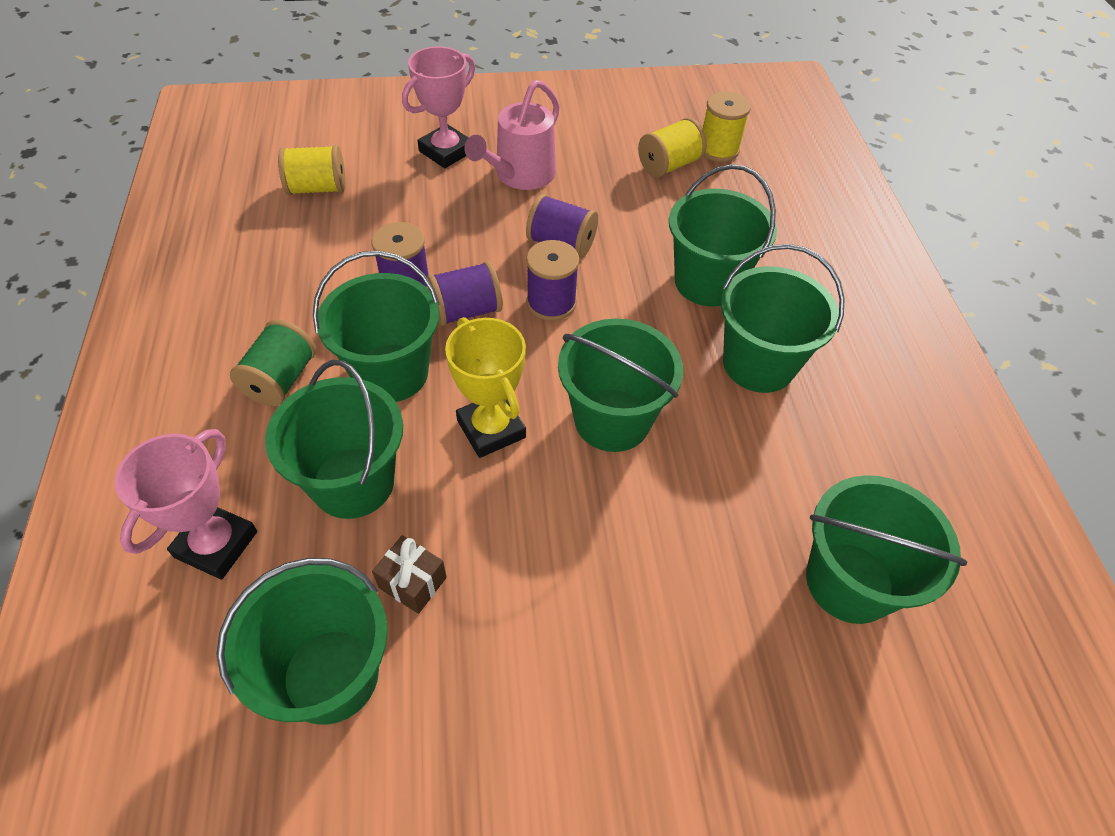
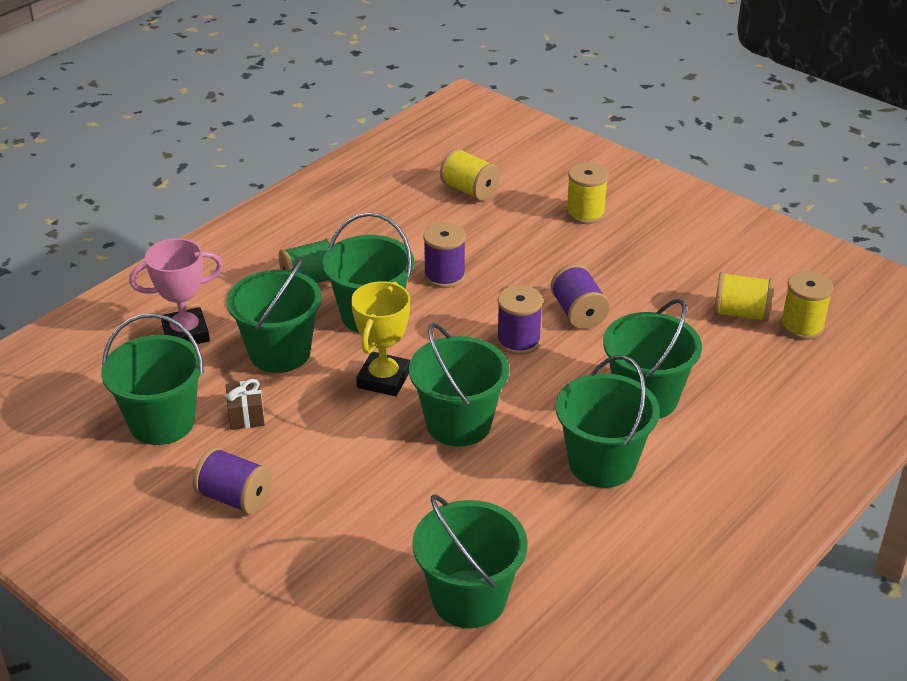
camera: 50 degrees right, 15 degrees down
(446, 151) = (585, 213): pink trophy -> yellow spool
(466, 311) = (459, 312): purple spool -> purple spool (235, 498)
(520, 175) = (615, 256): pink watering can -> none

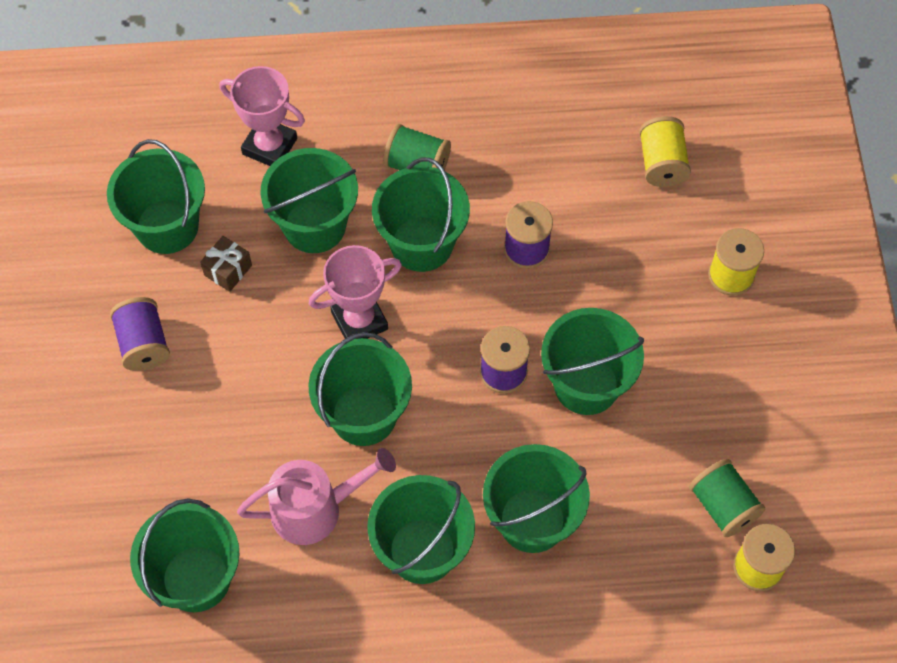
camera: 45 degrees right, 25 degrees up
(384, 379) = (359, 321): yellow trophy -> pink trophy
(498, 496) = (315, 509): none -> pink watering can
(578, 313) = (586, 385): purple spool -> green bucket
(741, 313) = (723, 506): yellow spool -> green spool

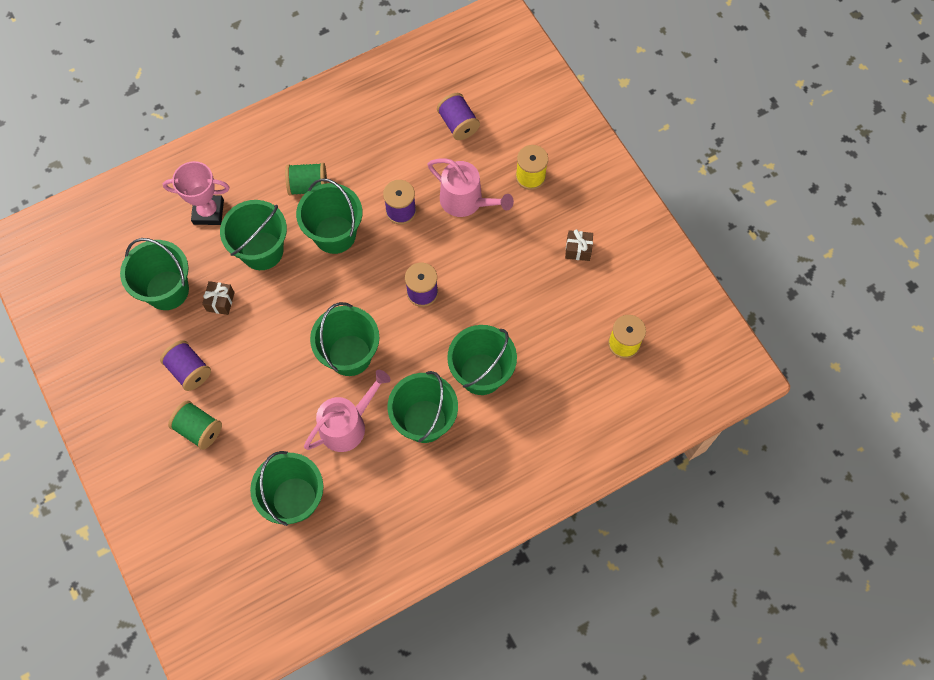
camera: 25 degrees left, 5 degrees up
(359, 321) = (319, 298): pink trophy -> none
(586, 385) = (475, 279): green bucket -> none
(623, 272) = (466, 201): none -> pink watering can
(662, 163) = (458, 124): yellow spool -> purple spool
(723, 506) = (588, 316): green spool -> green spool (199, 429)
(752, 405) = (578, 250): none -> brown gift

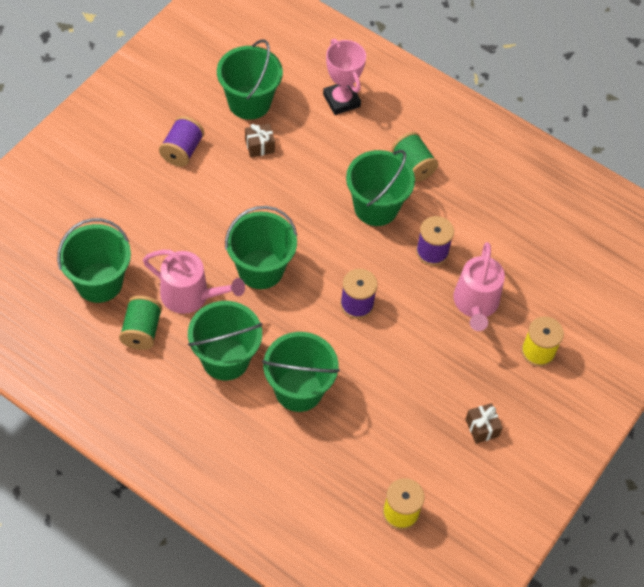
camera: 60 degrees right, 10 degrees down
(199, 429) = (131, 181): green spool -> green spool (142, 331)
(262, 251) = (326, 157): green bucket -> none
(458, 124) = (556, 264): purple spool -> none

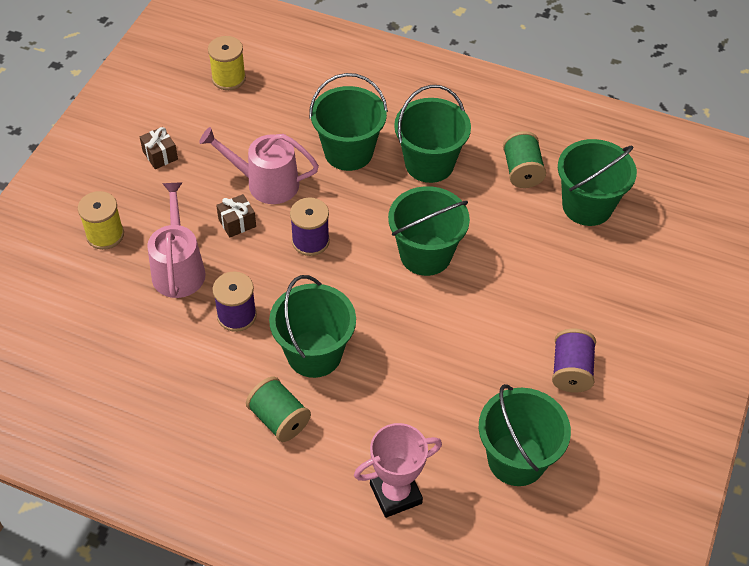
camera: 170 degrees right, 5 degrees down
(190, 295) = (489, 213): pink watering can -> pink watering can (266, 183)
(259, 146) = (480, 399): brown gift -> brown gift (237, 223)
(341, 100) = (395, 493): pink trophy -> pink trophy turned 75 degrees counterclockwise

